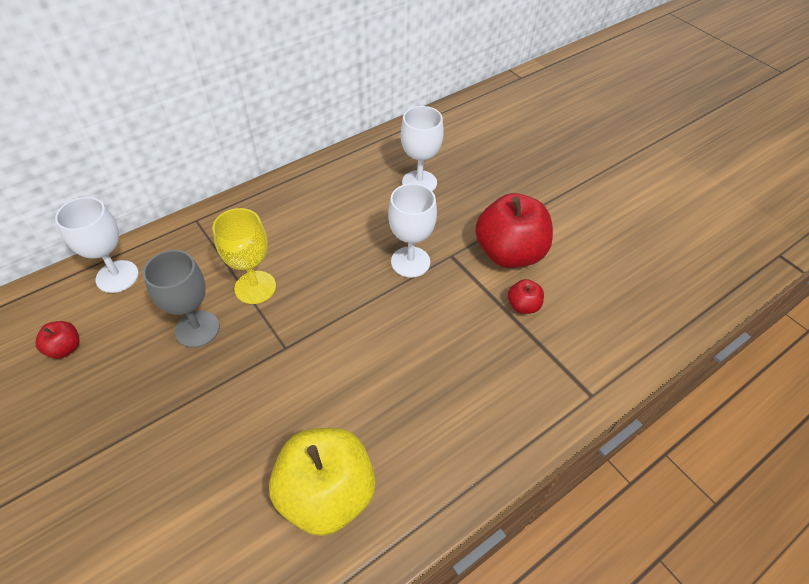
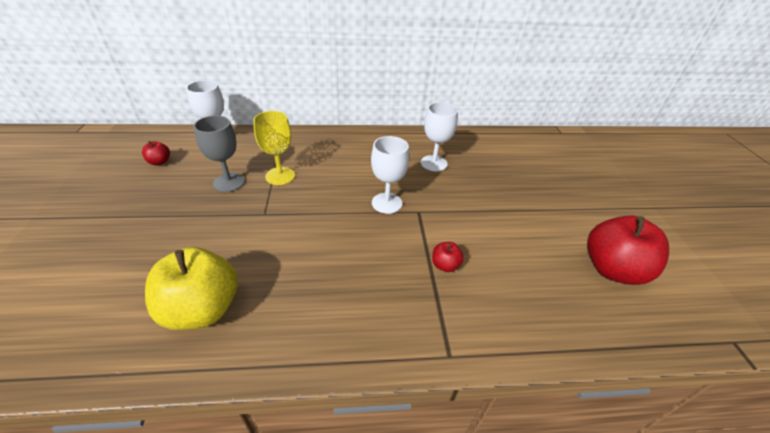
camera: 30 degrees right, 10 degrees down
(509, 253) = (463, 228): red apple -> red apple (612, 269)

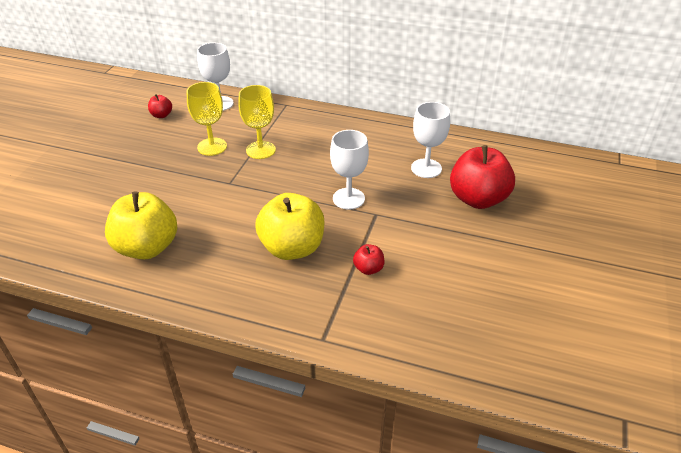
camera: 25 degrees right, 0 degrees up
(229, 182) = (212, 147): grey goblet -> yellow goblet
(363, 264) = (292, 248): none -> yellow apple
(612, 269) = (546, 320): red apple -> red apple (478, 199)

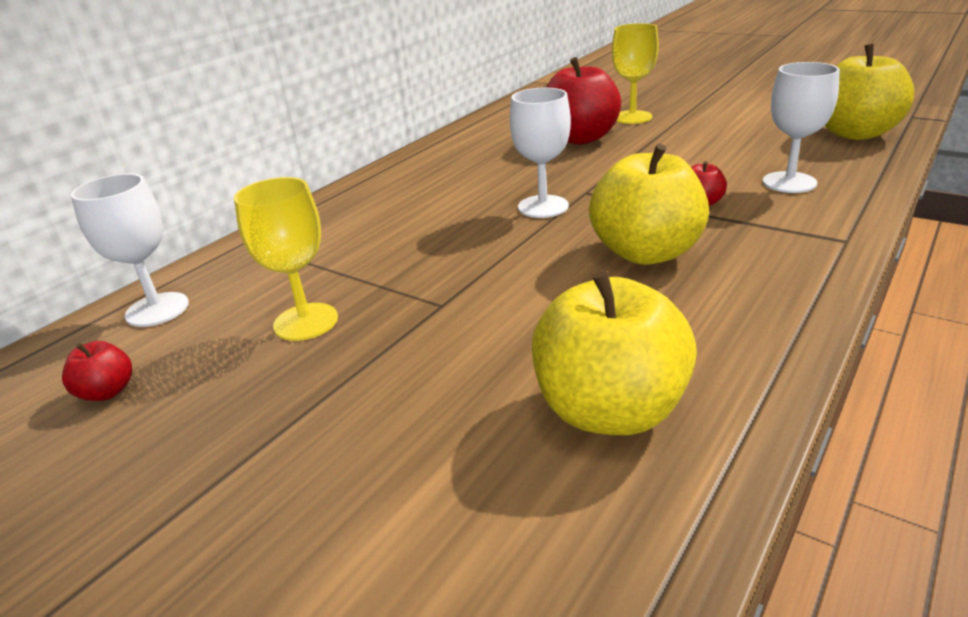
camera: 70 degrees left, 10 degrees down
(260, 150) = (363, 270): yellow goblet -> yellow goblet (632, 117)
(426, 168) = (503, 158): white goblet -> white goblet (789, 182)
(549, 367) = (855, 133): none -> yellow apple

